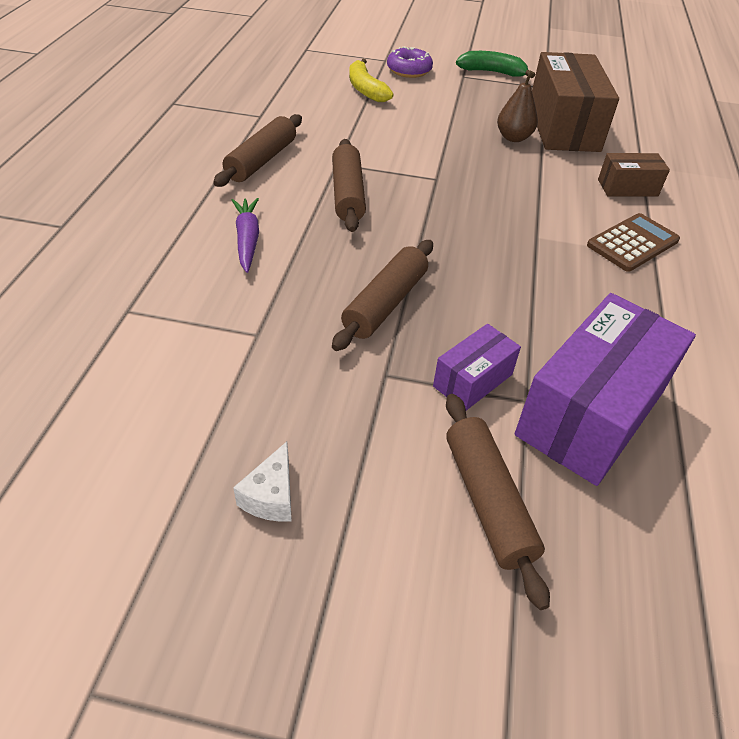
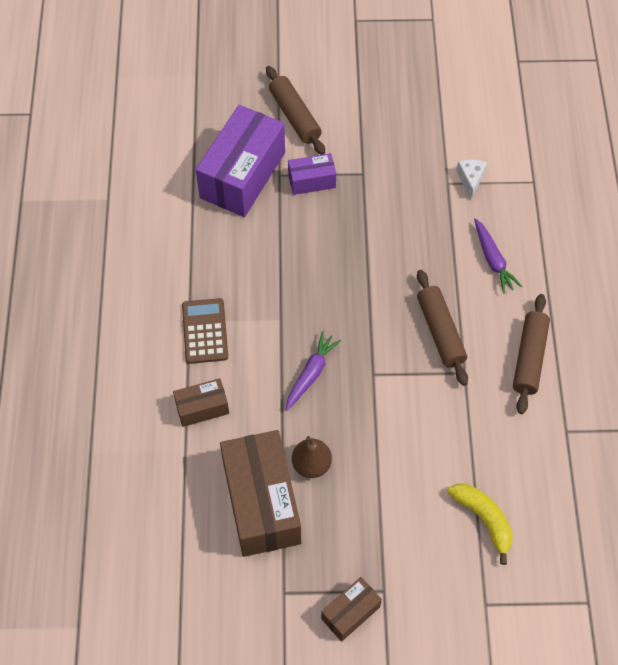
camera: 170 degrees right, 15 degrees up
(271, 496) = (398, 97): white cheese -> white cheese (470, 179)
(385, 303) = (378, 225): brown rolling pin -> none
(409, 70) = (450, 584): purple donut -> none
(473, 380) = (312, 181): purple box -> purple box turned 45 degrees clockwise
(492, 72) = (350, 613): green banana -> brown box
(505, 190) = (311, 373): none -> purple carrot
(632, 243) = (205, 331): brown calculator -> brown calculator turned 135 degrees clockwise

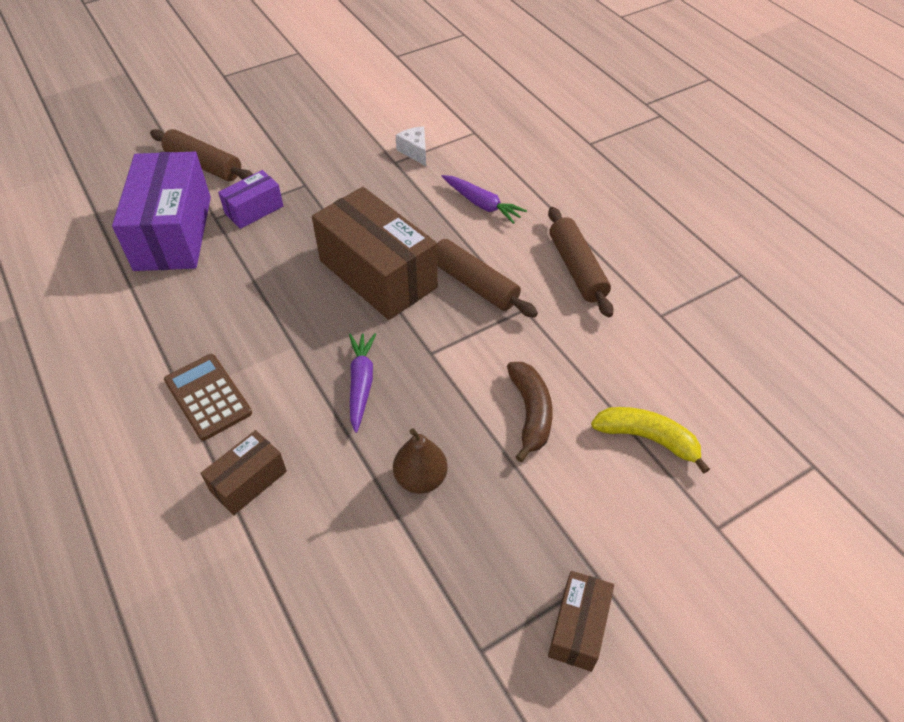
camera: 30 degrees left, 10 degrees down
(261, 503) = (386, 554): brown box -> brown box (378, 274)
(414, 457) = (530, 413): none -> brown banana

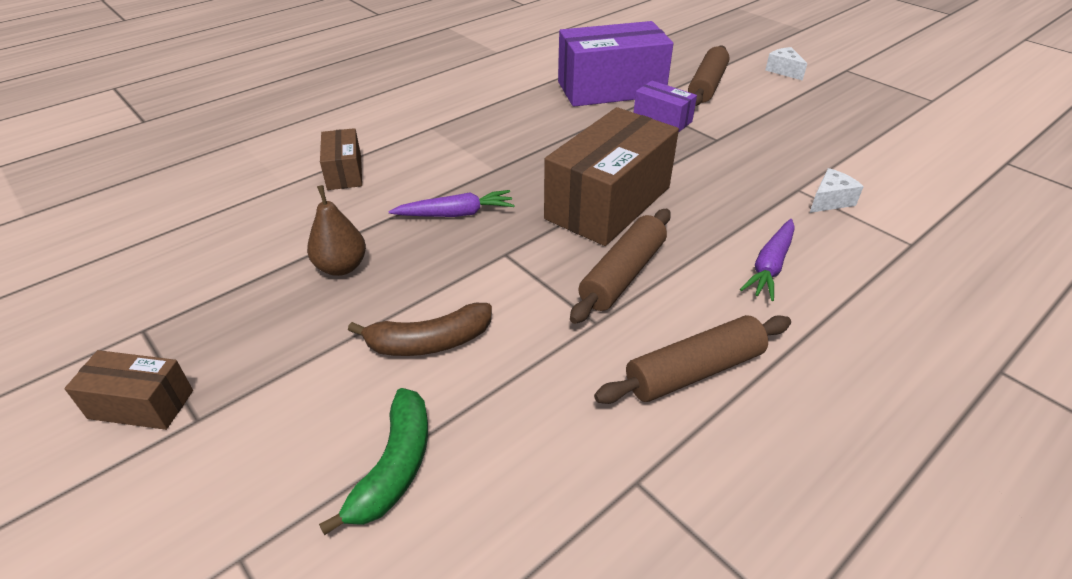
camera: 80 degrees right, 10 degrees down
(204, 110) = (783, 71): none -> white cheese
(208, 397) = (430, 138): brown calculator -> none
(248, 481) = (344, 172): brown box -> brown box turned 45 degrees clockwise
(647, 439) = (394, 467): yellow banana -> green banana

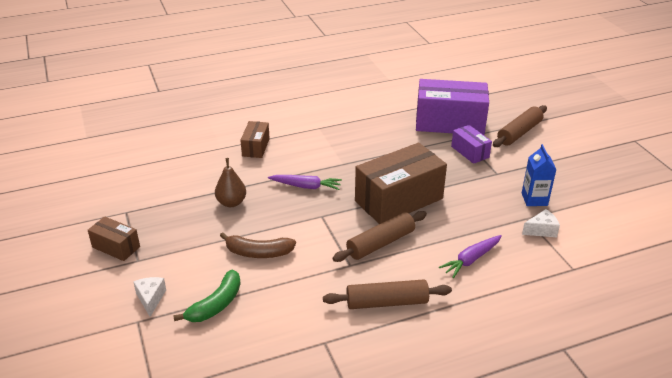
camera: 20 degrees right, 5 degrees down
(783, 71) = (585, 132): white cheese -> white cheese (150, 299)
(788, 162) = (534, 199): none -> blue carton

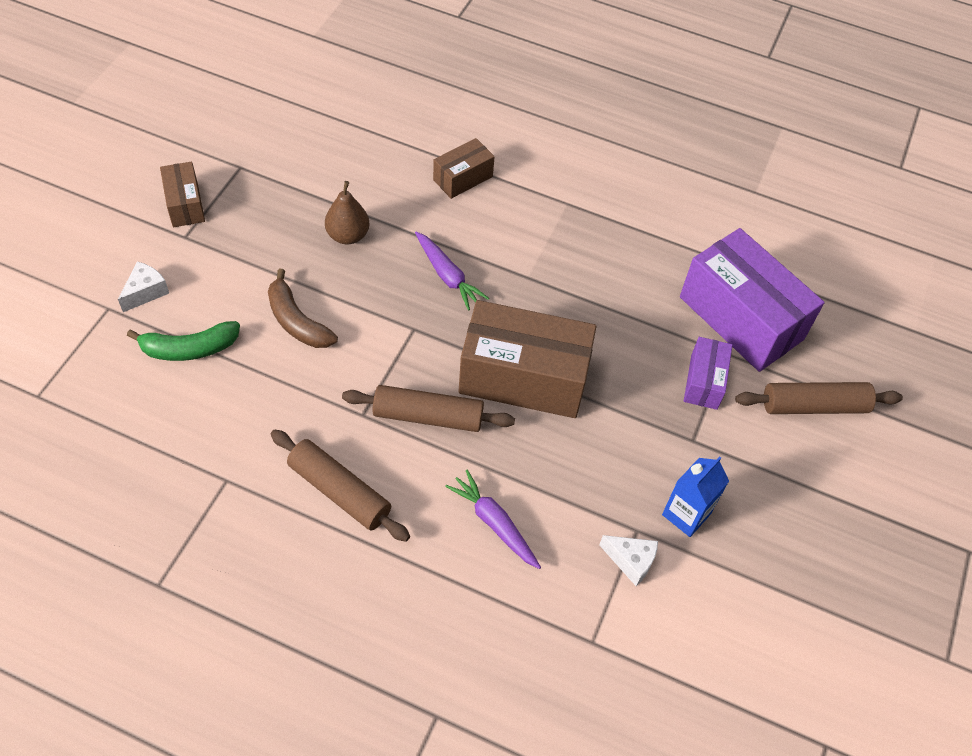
camera: 40 degrees right, 20 degrees up
(471, 260) = (494, 523): purple carrot -> purple carrot turned 45 degrees clockwise

